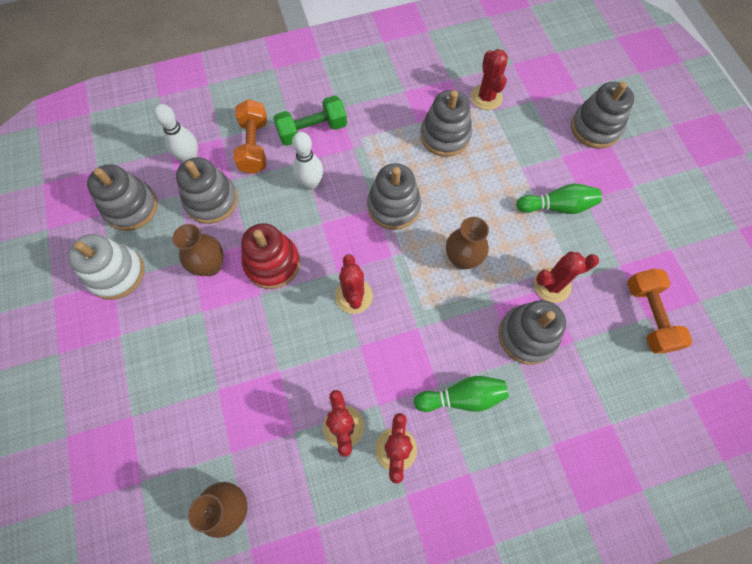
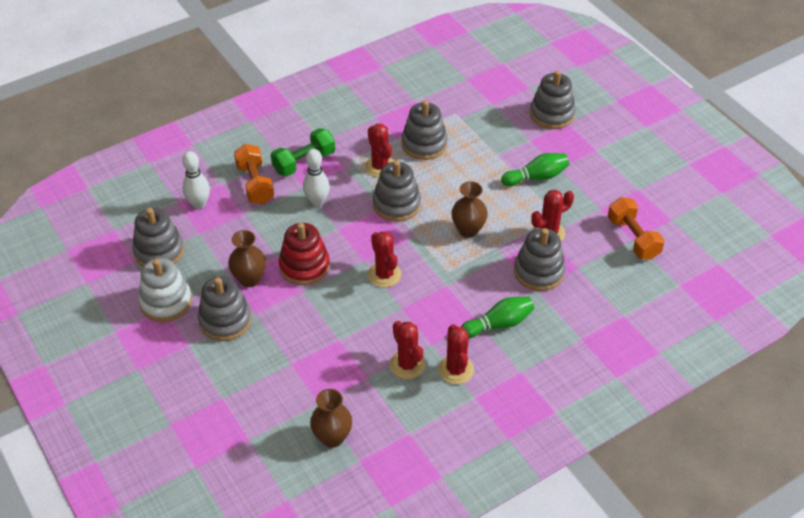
camera: 15 degrees left, 20 degrees down
(211, 200) = (232, 232): grey stacking toy -> grey stacking toy (225, 320)
(486, 97) = (451, 109): red cactus -> red cactus (380, 167)

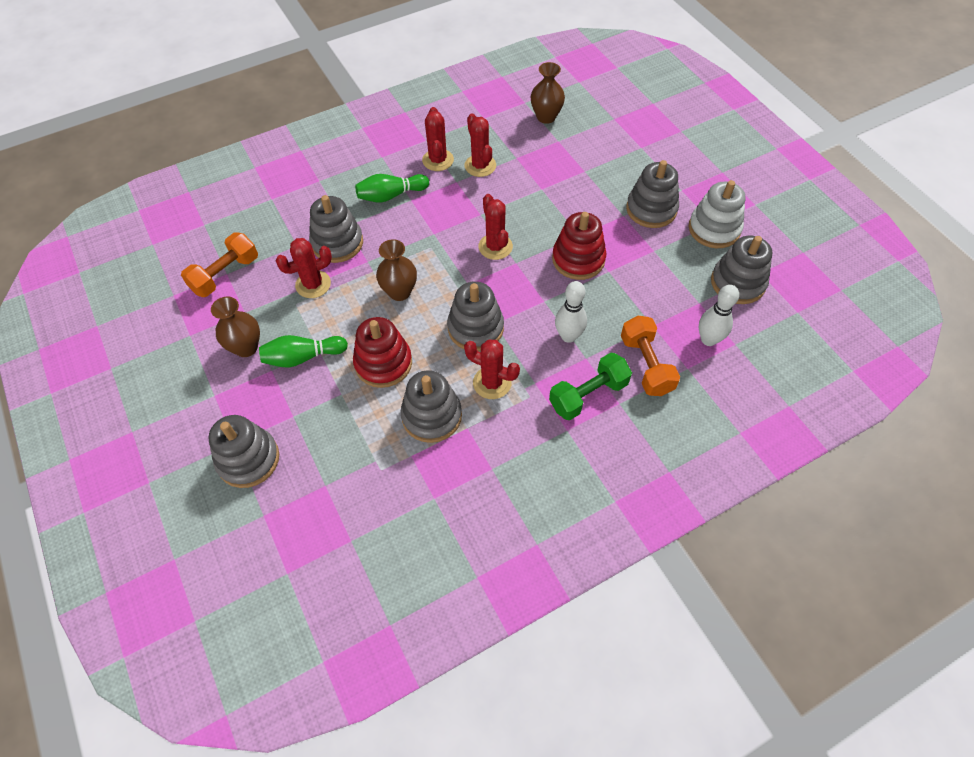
camera: 175 degrees left, 10 degrees up
(249, 279) = (634, 248): brown vase -> brown vase (246, 347)
(380, 167) = (492, 383): red cactus -> red cactus turned 45 degrees counterclockwise
(469, 176) = (383, 363): none -> red stacking toy
(633, 238) = (225, 275): orange dumbbell -> orange dumbbell turned 60 degrees clockwise

